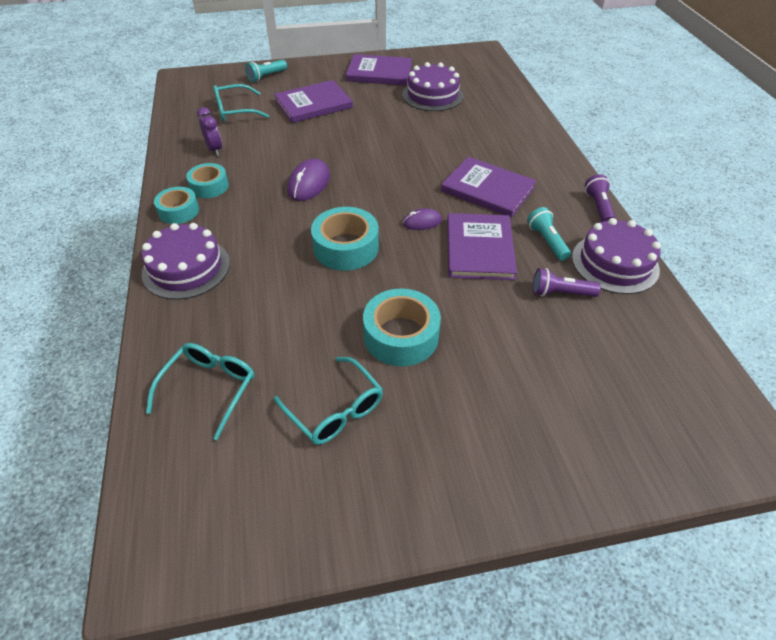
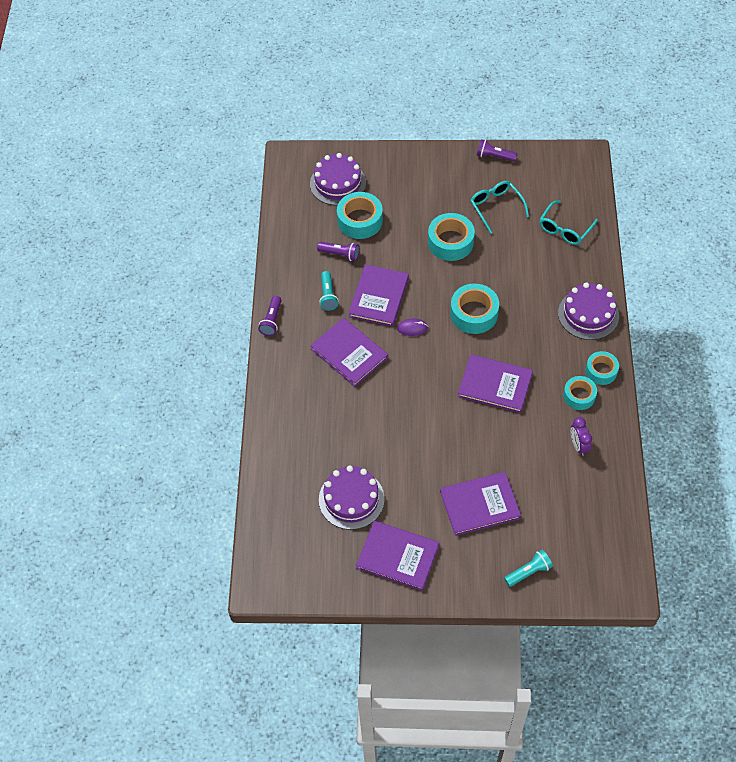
camera: 165 degrees left, 10 degrees up
(235, 111) = (562, 507): turquoise glasses -> none
(309, 184) = (495, 385): purple mouse -> purple book
(353, 529) = (494, 156): none -> purple flashlight
(558, 347) = (360, 220): none -> turquoise tape
(615, 263) = (291, 270): purple cake -> purple cake (338, 183)

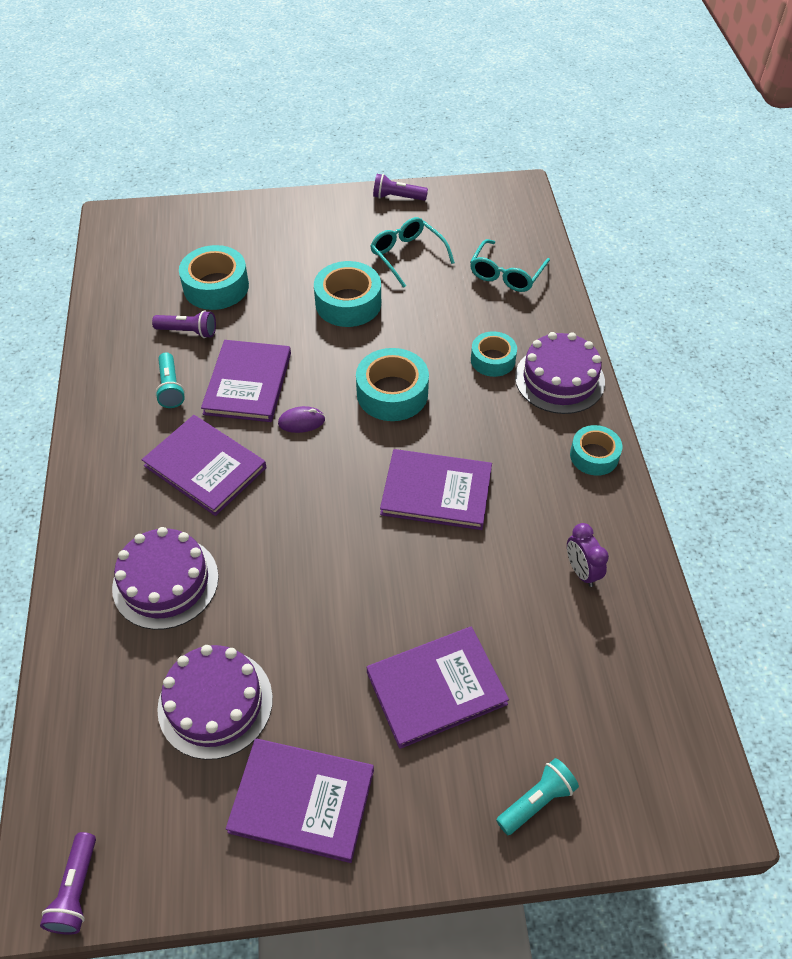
camera: 10 degrees left, 5 degrees down
(272, 320) = (83, 430): purple flashlight -> purple flashlight (76, 890)
(338, 183) = (183, 244): purple cake -> purple cake (165, 582)
(579, 396) = (568, 495): turquoise tape -> turquoise tape (492, 360)

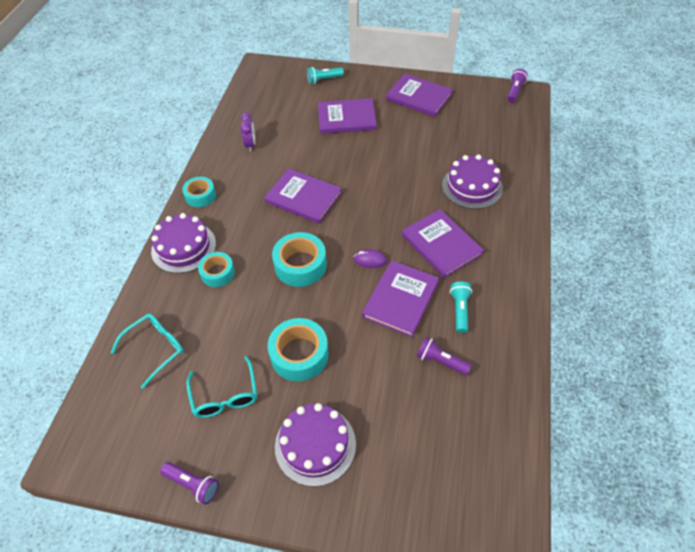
camera: 160 degrees left, 0 degrees up
(215, 703) = (451, 133): purple cake -> purple cake (315, 445)
(216, 287) = (409, 407): turquoise tape -> none

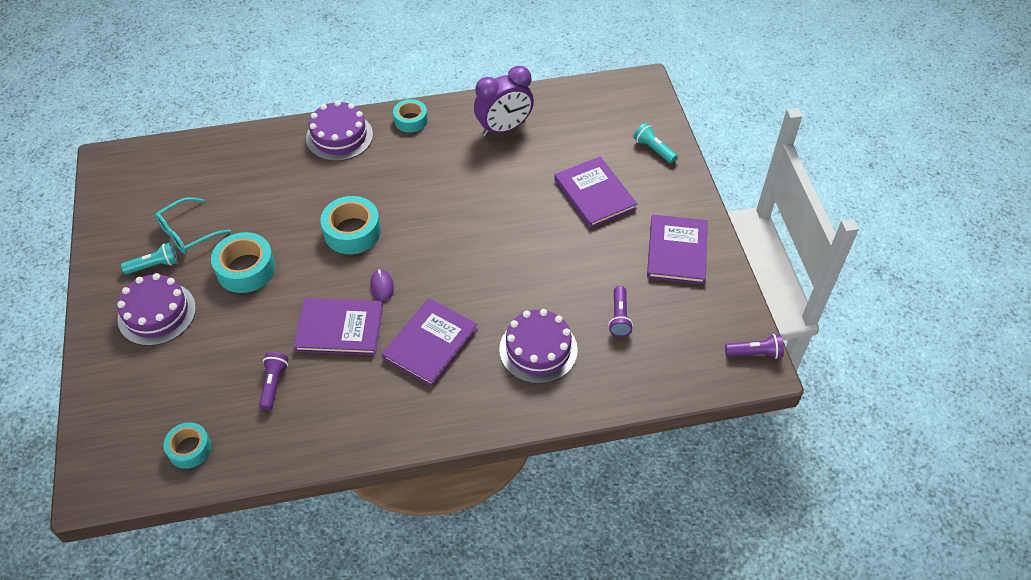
camera: 65 degrees right, 0 degrees up
(155, 349) = (220, 167): turquoise glasses -> none
(193, 484) = (102, 245): purple flashlight -> purple flashlight (619, 317)
(217, 273) = (318, 173): turquoise tape -> turquoise tape (189, 449)
(250, 145) = (504, 128): purple clock -> purple clock, size x1.86
(303, 197) = (446, 201): purple book -> none
(460, 310) = (344, 384): turquoise flashlight -> turquoise flashlight (154, 265)

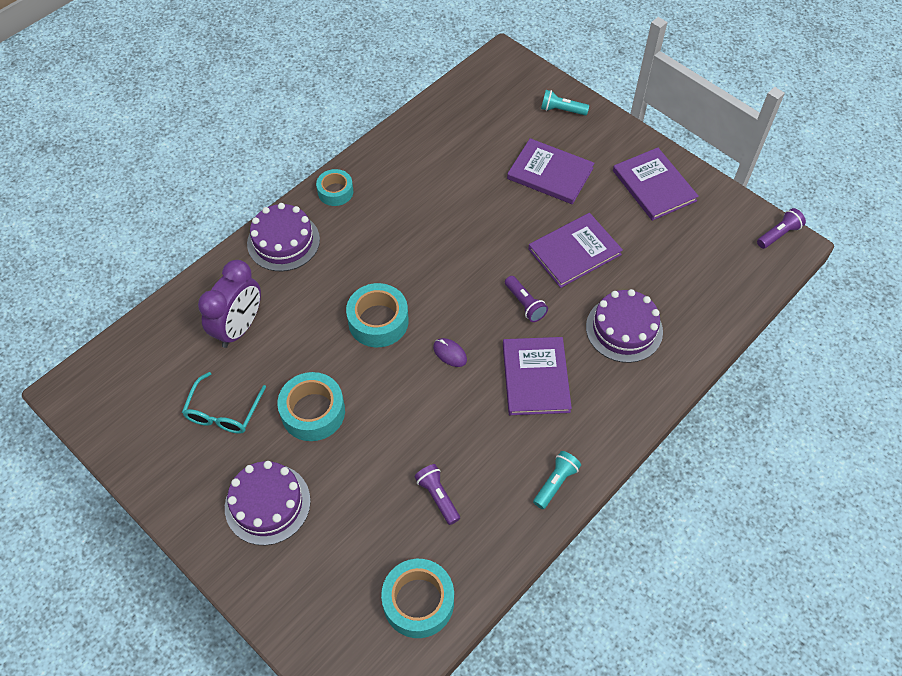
camera: 35 degrees left, 5 degrees up
(154, 265) = (221, 462): turquoise flashlight -> turquoise flashlight (555, 483)
(189, 449) = (418, 602): turquoise tape -> turquoise tape, size x1.55
(339, 328) = (448, 412): purple book -> purple book (574, 252)
(504, 128) = (424, 156): purple clock -> purple clock (239, 327)
(619, 317) = (660, 265): purple flashlight -> purple flashlight (525, 304)

